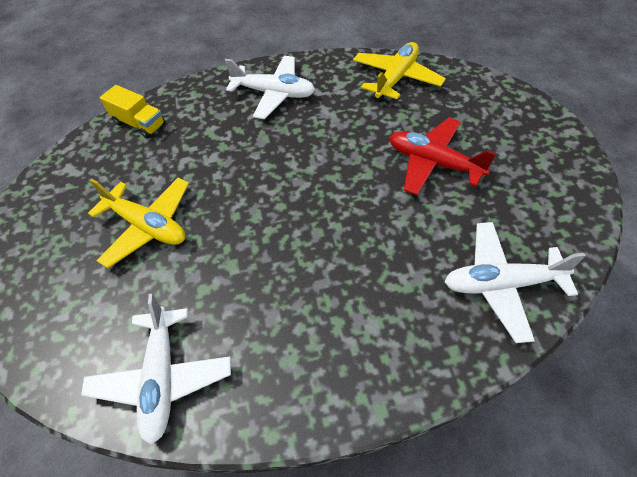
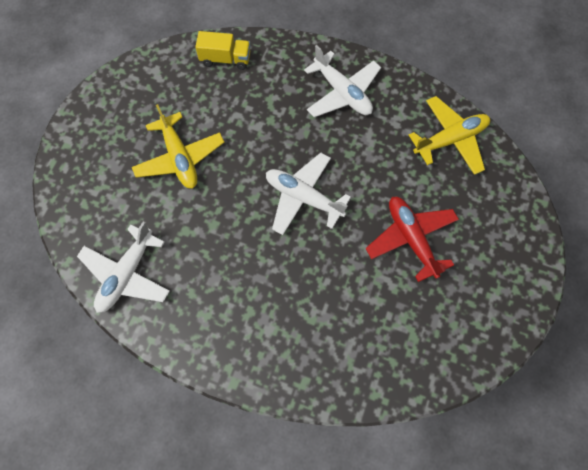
camera: 30 degrees right, 15 degrees up
(139, 124) = (225, 59): yellow truck -> yellow truck turned 60 degrees counterclockwise
(501, 284) = (374, 362): white plane -> white plane (303, 197)

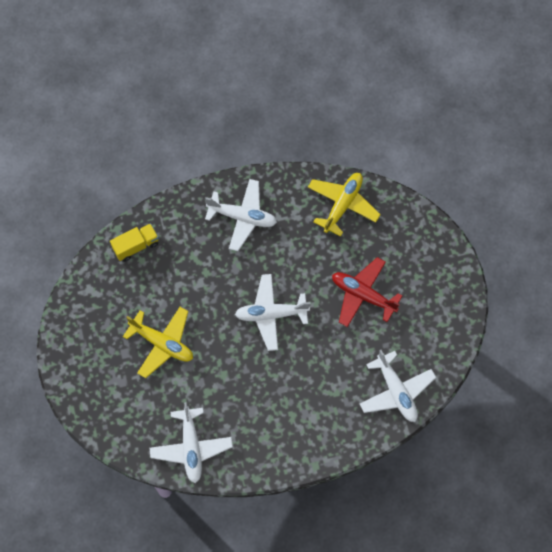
camera: 35 degrees left, 0 degrees up
(378, 363) = (396, 391): none -> white plane

